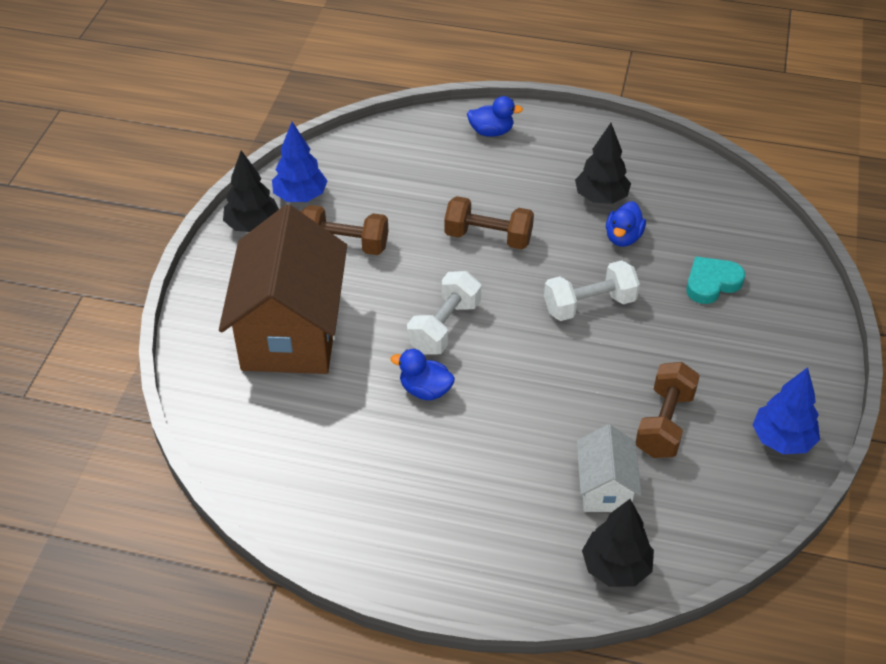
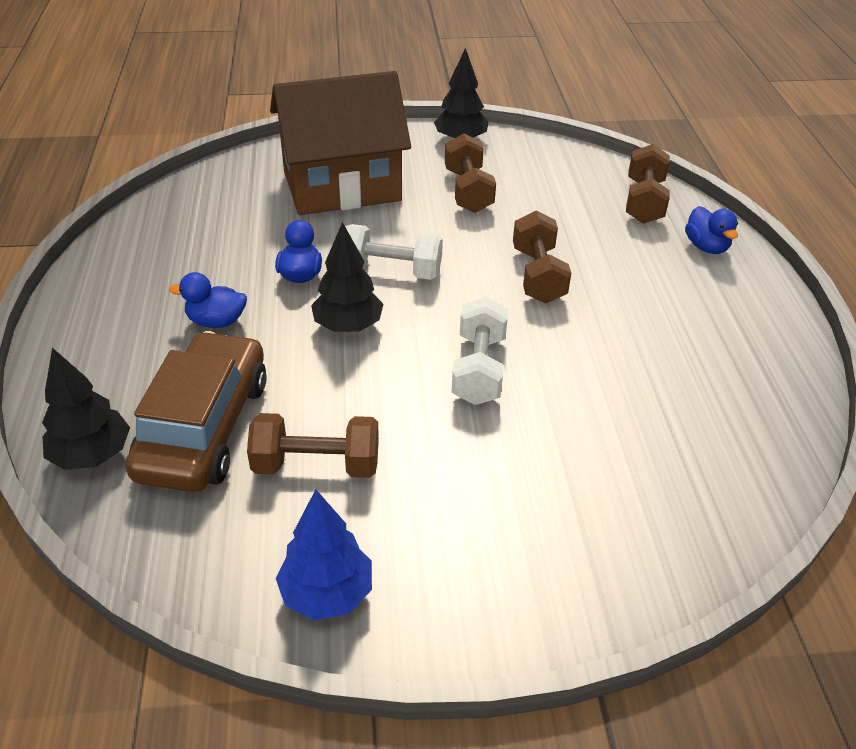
camera: 70 degrees right, 5 degrees down
(300, 196) = (514, 155): blue tree -> none
(414, 142) = (644, 201): none -> brown dumbbell
(589, 305) = (479, 369): white dumbbell -> white dumbbell turned 45 degrees clockwise
(601, 198) = (666, 349): black tree -> black tree (348, 326)
(604, 488) = (204, 427): white house -> brown car
(623, 237) = (610, 379): blue duck -> blue duck (216, 321)
(711, 283) = (582, 476): turquoise heart -> none

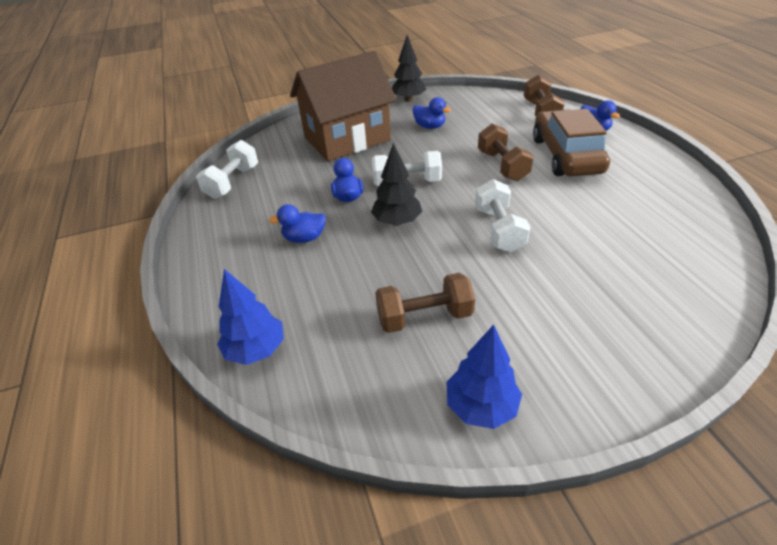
camera: 10 degrees left, 0 degrees up
(92, 455) = (256, 349): black tree -> blue tree
(159, 219) = (233, 182): none -> white dumbbell
(204, 427) = (330, 310): brown car -> brown car (565, 155)
(468, 191) = (429, 126): brown dumbbell -> blue duck

